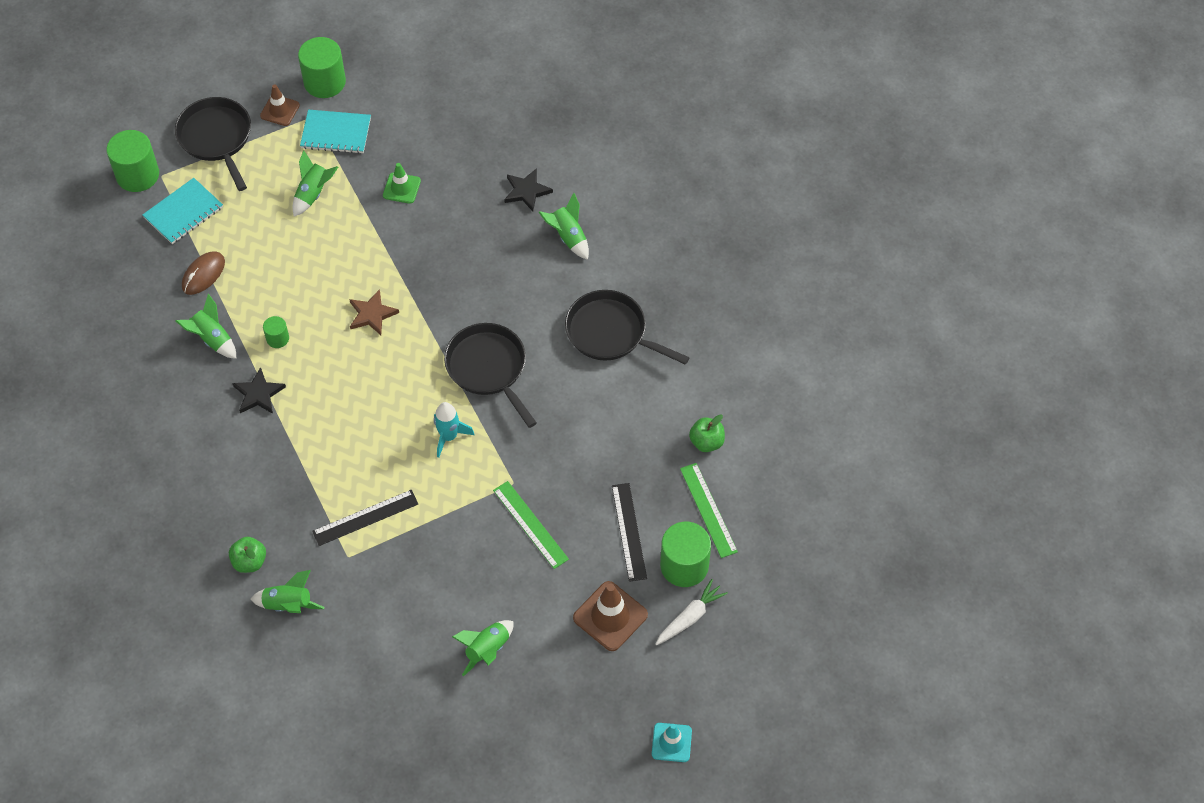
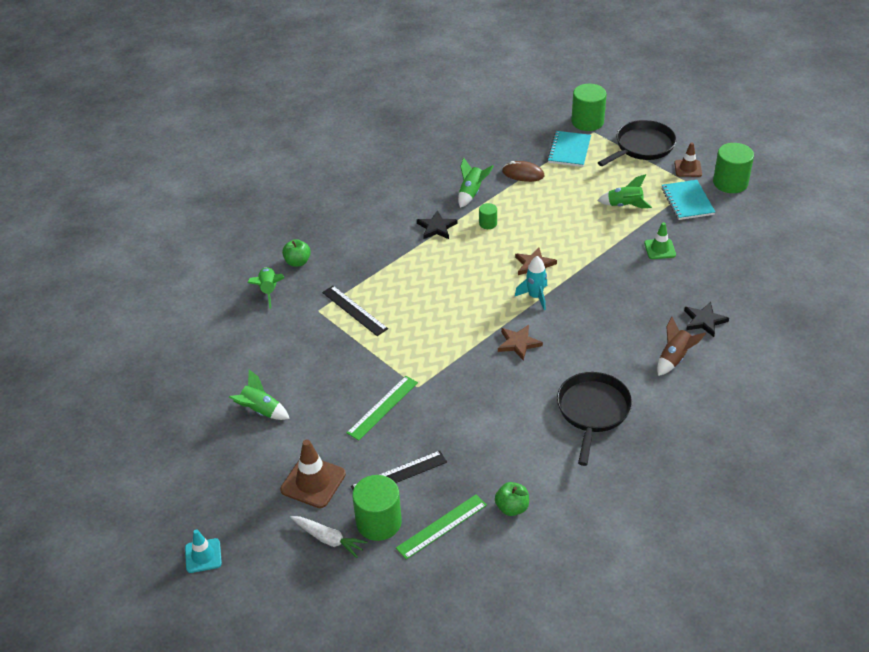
camera: 75 degrees right, 15 degrees down
(183, 212) = (569, 150): turquoise notebook -> turquoise notebook turned 75 degrees clockwise
(449, 436) = (444, 337): turquoise rocket -> turquoise rocket (535, 297)
(489, 368) = (518, 343): black pan -> brown star
(568, 237) = (674, 358): green rocket -> brown rocket

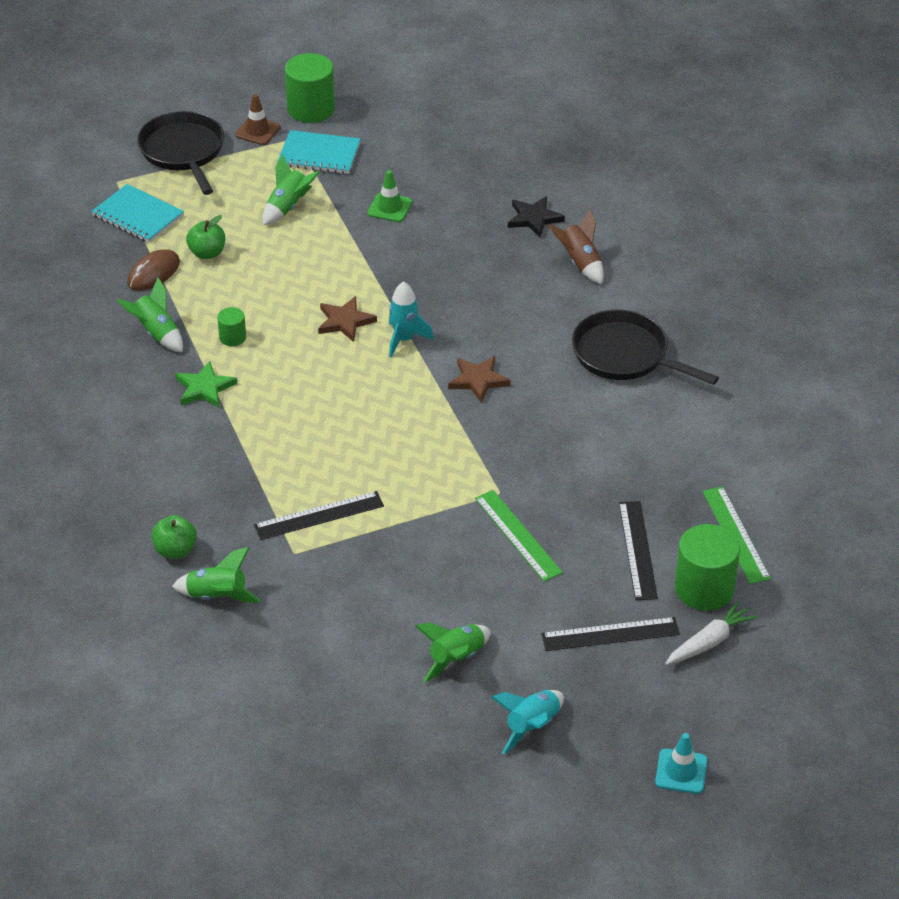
camera: 70 degrees left, 0 degrees up
(216, 465) = (532, 727): none -> turquoise rocket
(313, 482) = (610, 634): brown traffic cone -> black ruler
(436, 227) = (204, 388): black star -> green star
(512, 508) = (736, 467): green apple -> green apple (207, 253)
(587, 122) = (90, 179): green cylinder -> none

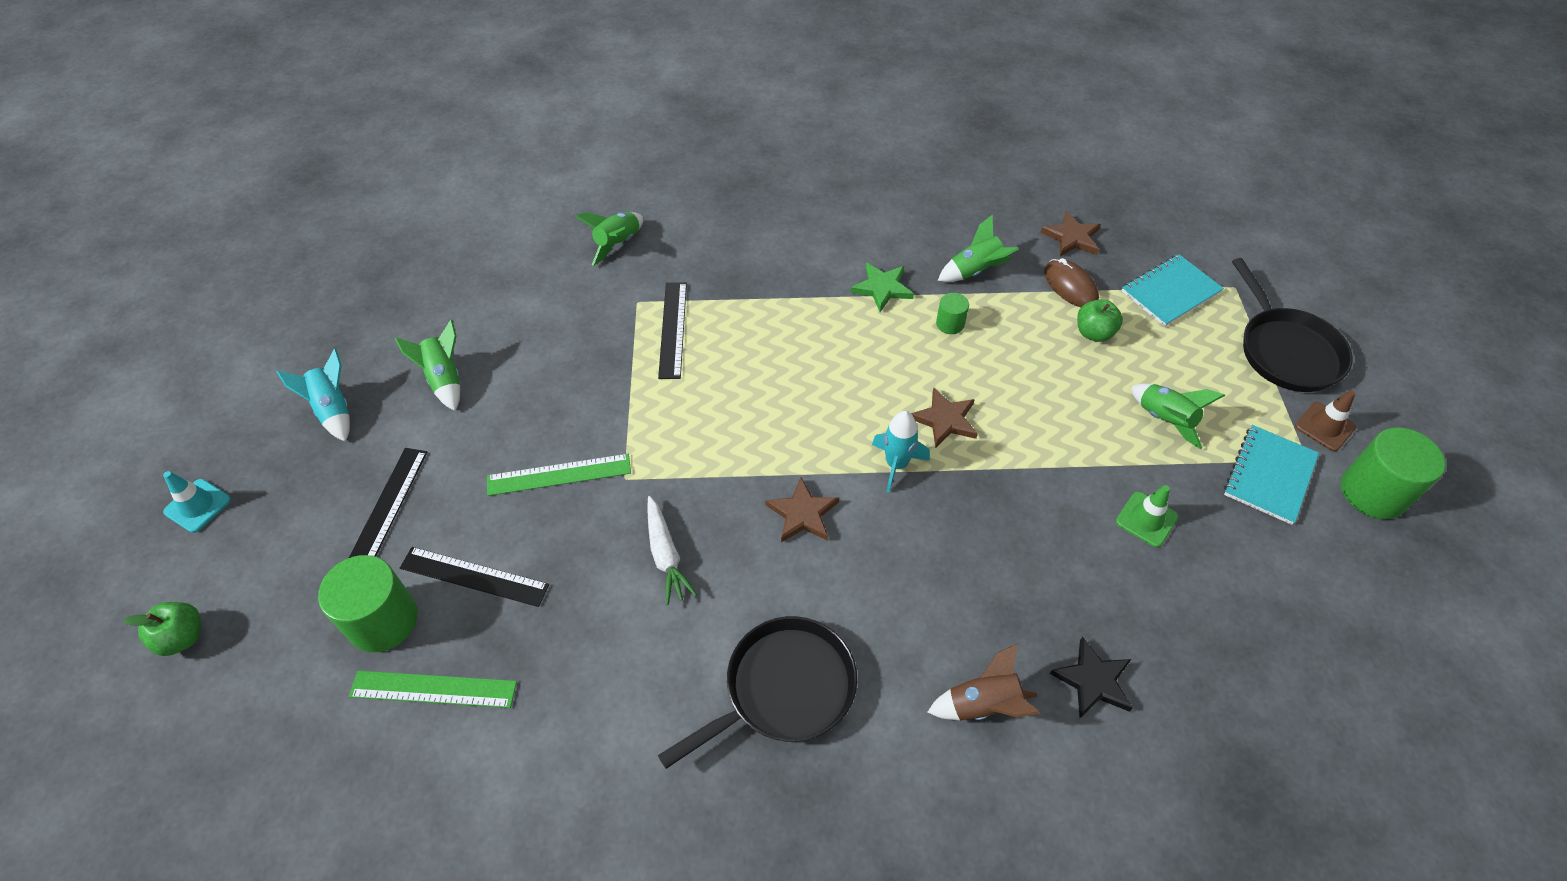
camera: 110 degrees right, 10 degrees up
(86, 280) = (1072, 238): none -> brown star
(175, 550) = (685, 229): green apple -> green apple (182, 637)
(183, 152) = (1286, 351): black pan -> black pan turned 75 degrees clockwise
(709, 642) = (315, 595): white carrot -> white carrot (666, 555)

